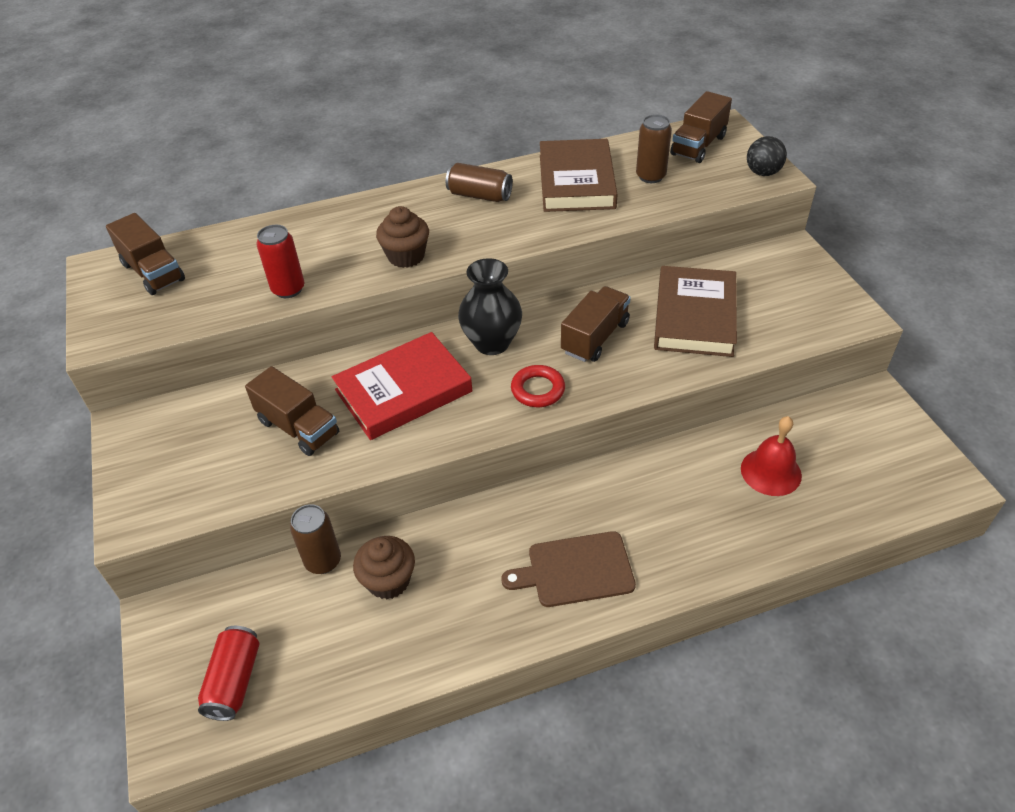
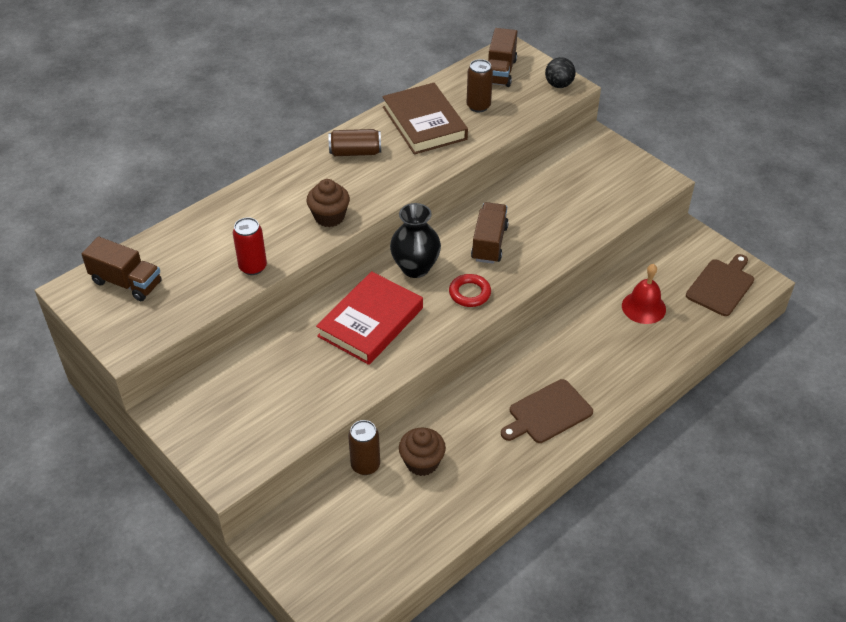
camera: 25 degrees left, 0 degrees up
(234, 681) = (353, 563): red can -> none
(298, 427) = (307, 372): brown truck -> none
(695, 316) = (552, 208): brown book -> none
(893, 474) = (721, 286): none -> brown cutting board

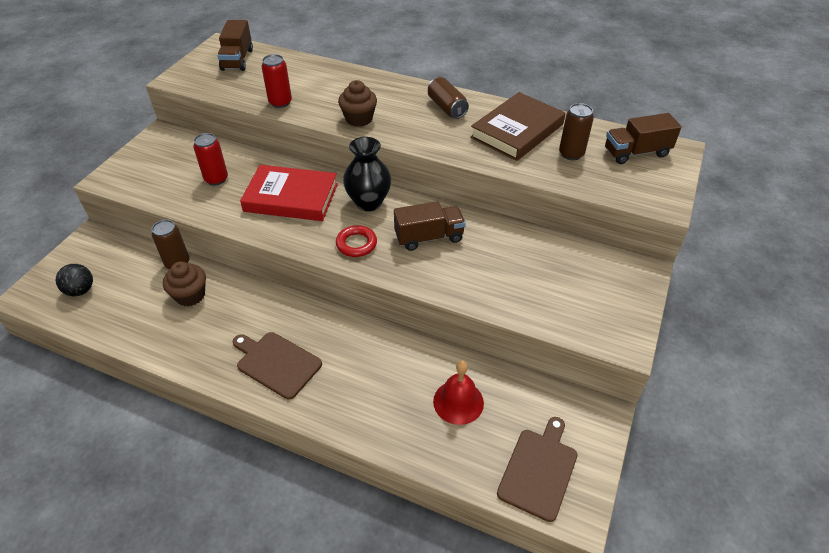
camera: 65 degrees right, 0 degrees up
(297, 376) = (216, 179): none -> red can
(558, 85) = (658, 195): black ball -> black ball (80, 290)
(721, 286) = (539, 470): brown cutting board -> brown cutting board turned 75 degrees counterclockwise

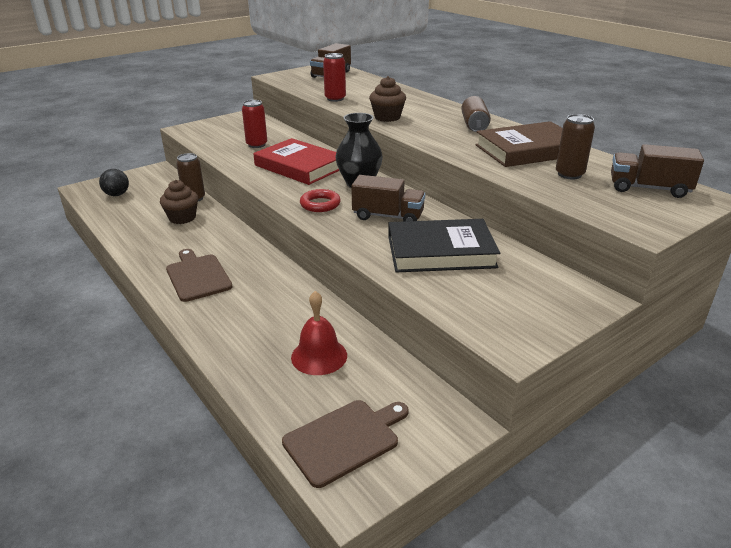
camera: 30 degrees right, 15 degrees down
(504, 264) = (440, 252): none -> black book

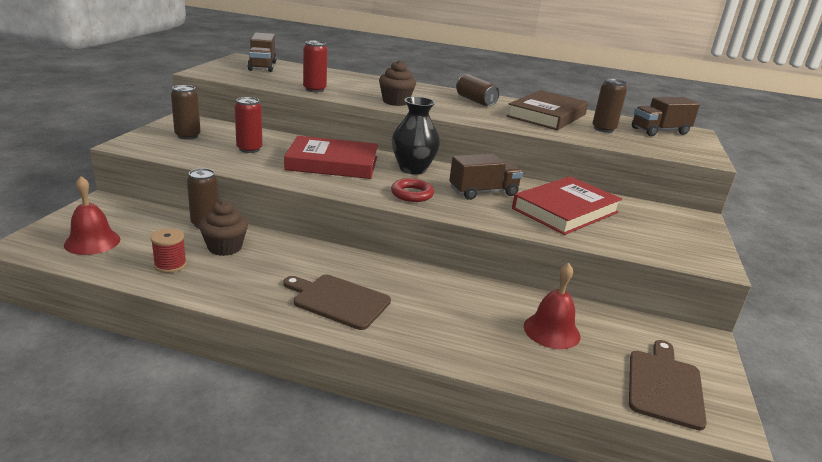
camera: 40 degrees left, 5 degrees down
(117, 195) = (92, 242): black ball -> red bell
(136, 221) = (170, 265): none -> red spool
(231, 128) = (187, 136): none -> brown can
(440, 252) = (565, 210): black book -> red book

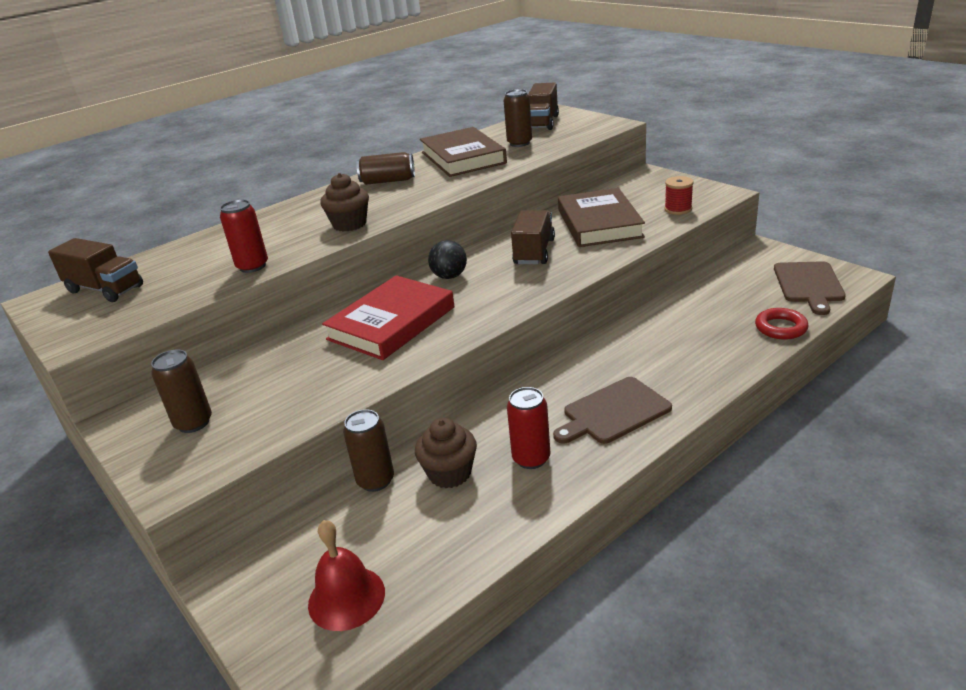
camera: 50 degrees left, 5 degrees up
(170, 265) = (462, 526): red spool -> red spool (678, 209)
(249, 149) = (293, 376): red can -> red can (531, 458)
(412, 194) = (510, 291): red ring -> red ring (780, 328)
(413, 169) = (449, 276): black vase -> black ball
(551, 331) = (720, 308): red bell -> none
(565, 210) = (599, 223): red book -> brown book
(665, 385) = (808, 284): brown cutting board -> brown cutting board turned 135 degrees counterclockwise

